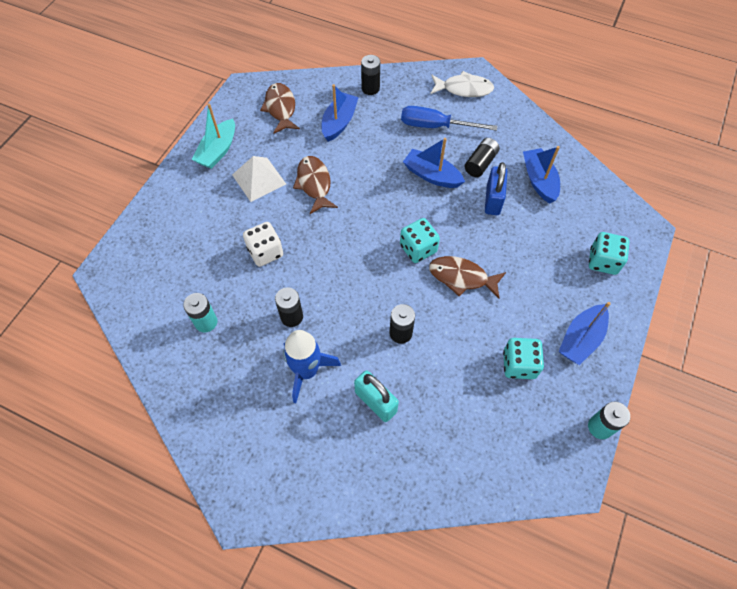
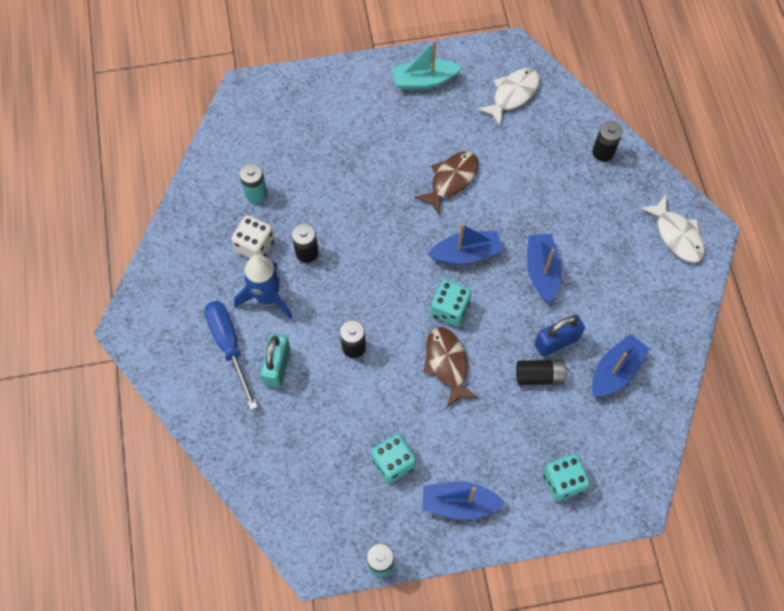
camera: 55 degrees right, 5 degrees up
(259, 179) = (421, 133): white pyramid -> none
(265, 252) = (352, 190): white dice -> white dice (255, 246)
(280, 108) = (513, 95): brown fish -> white fish
(339, 122) = (538, 153): blue boat -> blue boat (466, 253)
(435, 126) = (605, 238): blue screwdriver -> blue screwdriver (229, 346)
(480, 163) = (592, 305): black battery -> black battery (539, 376)

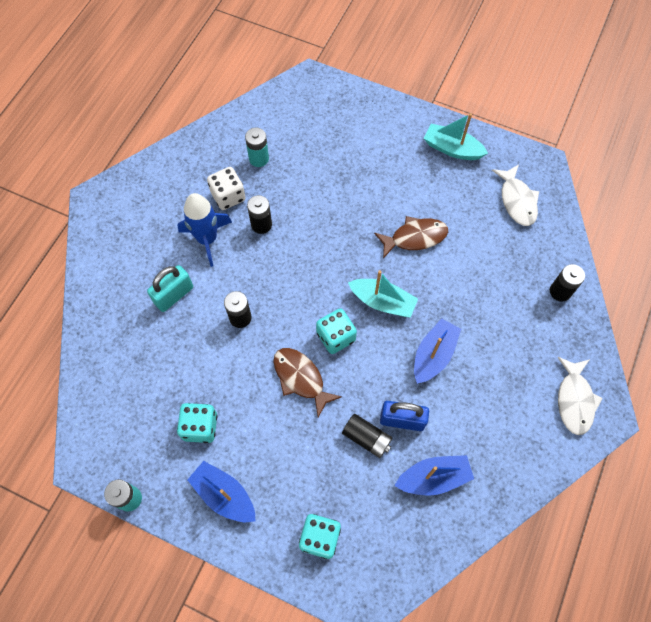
camera: 35 degrees right, 0 degrees up
(229, 346) = (152, 257): blue screwdriver -> none
(447, 364) = (300, 378): brown fish -> brown fish turned 60 degrees counterclockwise
(466, 253) = (382, 302): blue boat -> turquoise boat
(513, 95) = (517, 201): white fish -> white fish turned 90 degrees clockwise

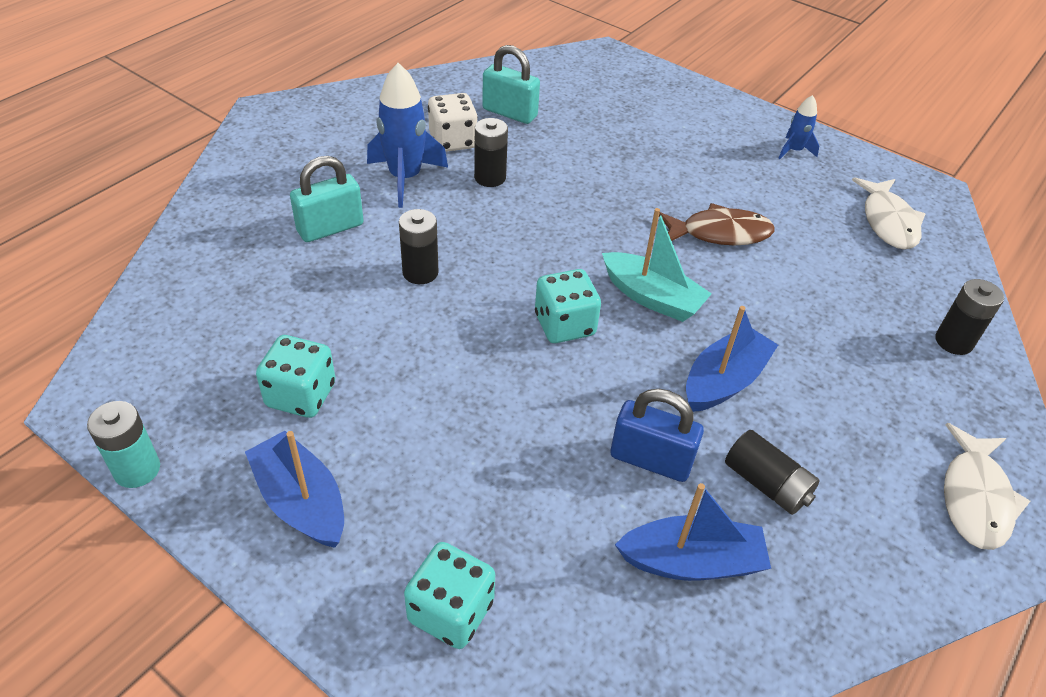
camera: 10 degrees right, 20 degrees down
(259, 159) = (509, 113): turquoise battery -> turquoise padlock
(300, 378) = (491, 366): brown fish -> none
(366, 438) = (581, 472): black battery -> black battery (766, 484)
(452, 149) = (794, 151): turquoise boat -> blue rocket

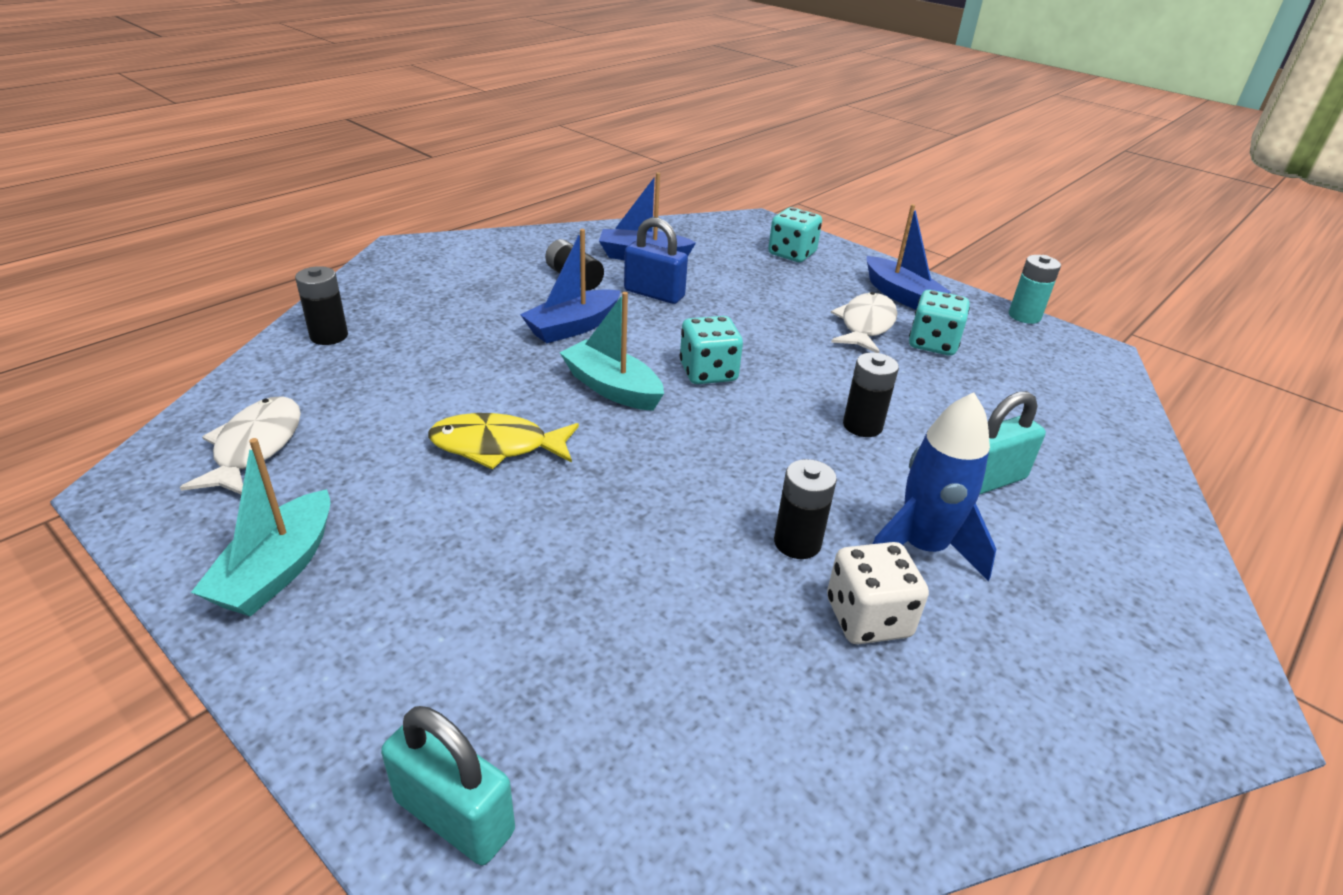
camera: 175 degrees left, 10 degrees down
(509, 113) = (772, 687): turquoise padlock -> turquoise padlock (454, 816)
(720, 233) = (496, 446): brown fish -> yellow fish
(794, 151) = (277, 570): blue rocket -> turquoise boat
(975, 498) = (427, 262): white fish -> white fish (865, 325)

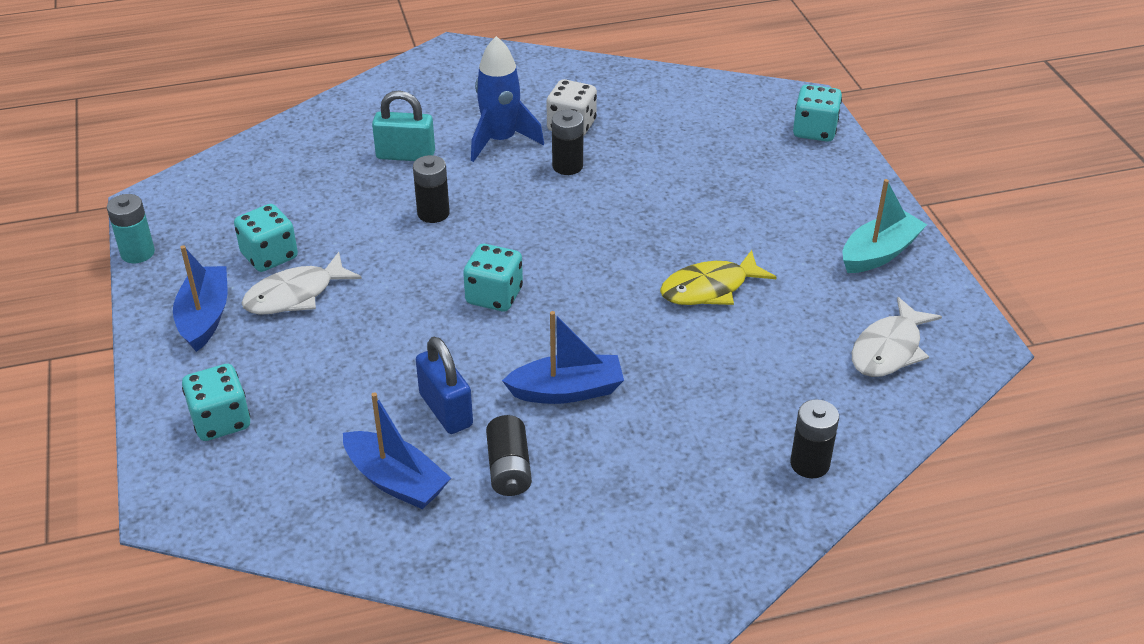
camera: 145 degrees left, 5 degrees up
(454, 816) = (814, 131): turquoise padlock -> turquoise dice
(496, 446) = (709, 288): yellow fish -> yellow fish turned 120 degrees clockwise
(612, 388) = (586, 309): turquoise boat -> none

